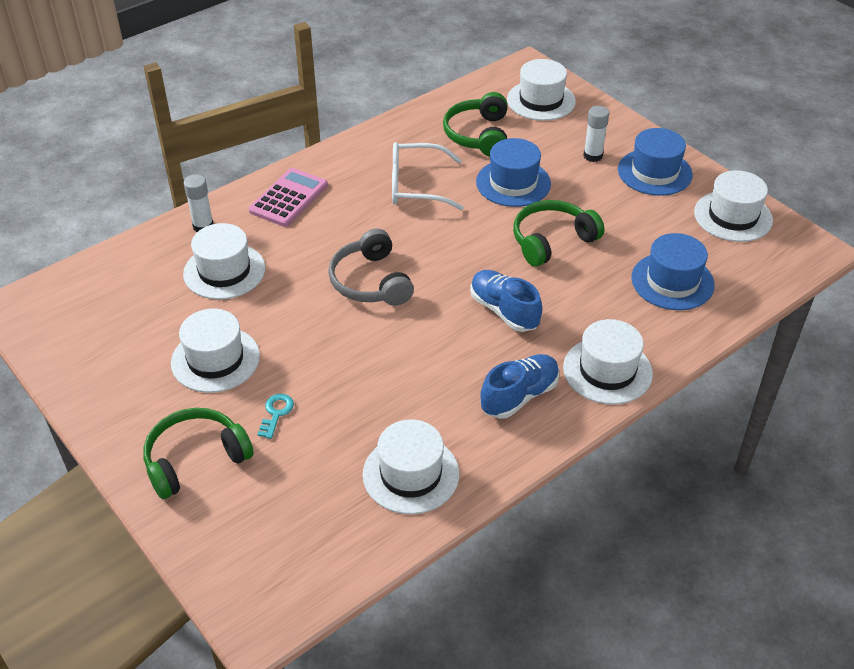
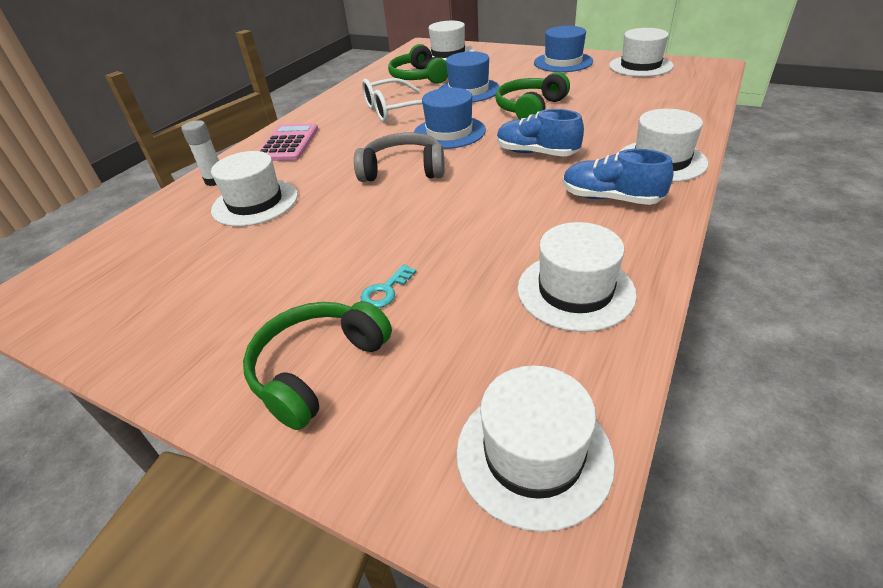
camera: 20 degrees left, 5 degrees down
(215, 359) = (286, 268): white hat -> white hat (533, 454)
(276, 413) = (386, 290): turquoise key -> turquoise key turned 135 degrees counterclockwise
(370, 282) = (403, 170): grey headphones -> grey headphones turned 135 degrees clockwise
(519, 396) = (610, 198): blue shoe -> blue shoe turned 90 degrees counterclockwise
(593, 156) = (512, 66): white glue stick -> none
(672, 281) = (643, 103): blue hat -> blue hat (449, 132)

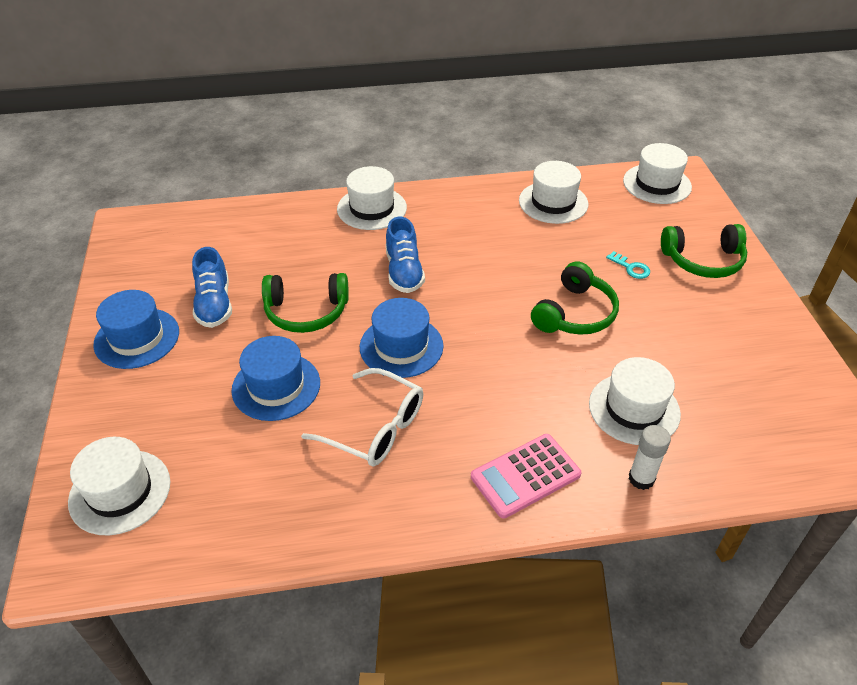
camera: 130 degrees left, 5 degrees up
(386, 290) = (631, 268): turquoise key -> turquoise key turned 45 degrees clockwise
(403, 170) = (496, 340): grey headphones -> none
(418, 77) = (246, 471): green headphones -> green headphones (575, 313)
(610, 198) = (446, 216): blue shoe -> blue shoe (214, 304)
(640, 66) = (138, 270): white hat -> none

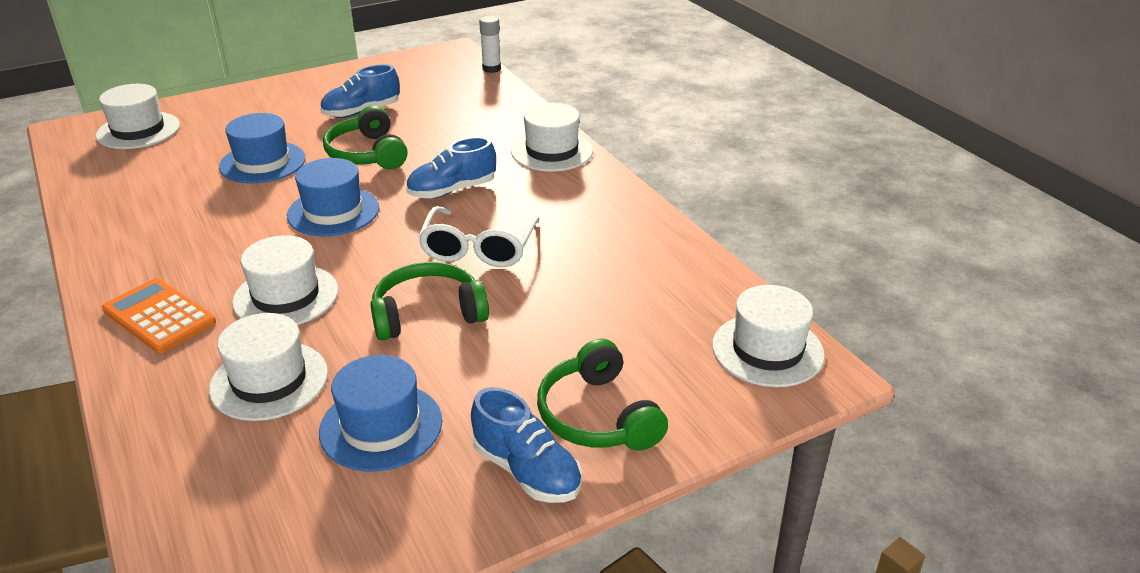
camera: 70 degrees right, 10 degrees down
(137, 338) = (307, 93): blue hat -> blue hat (381, 426)
(374, 427) = (217, 220): white glasses -> white glasses (479, 248)
(525, 476) = (159, 316): pink calculator -> orange calculator
(553, 202) = (649, 265): white hat -> white hat (286, 296)
(575, 313) = (428, 314): green headphones -> green headphones turned 150 degrees clockwise
(631, 268) = (543, 347): turquoise key -> none
(641, 478) = (157, 398): white glue stick -> white glue stick (491, 69)
(747, 299) = (527, 471): none -> blue shoe

